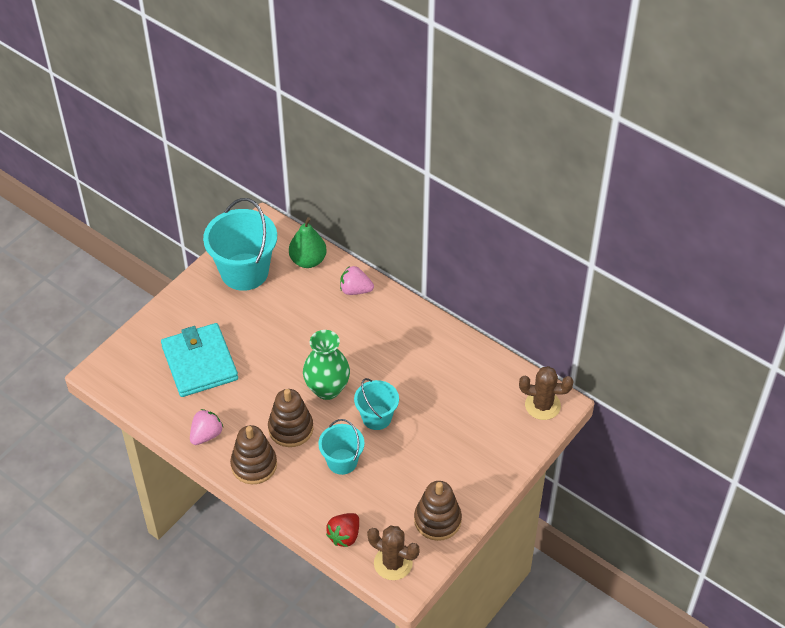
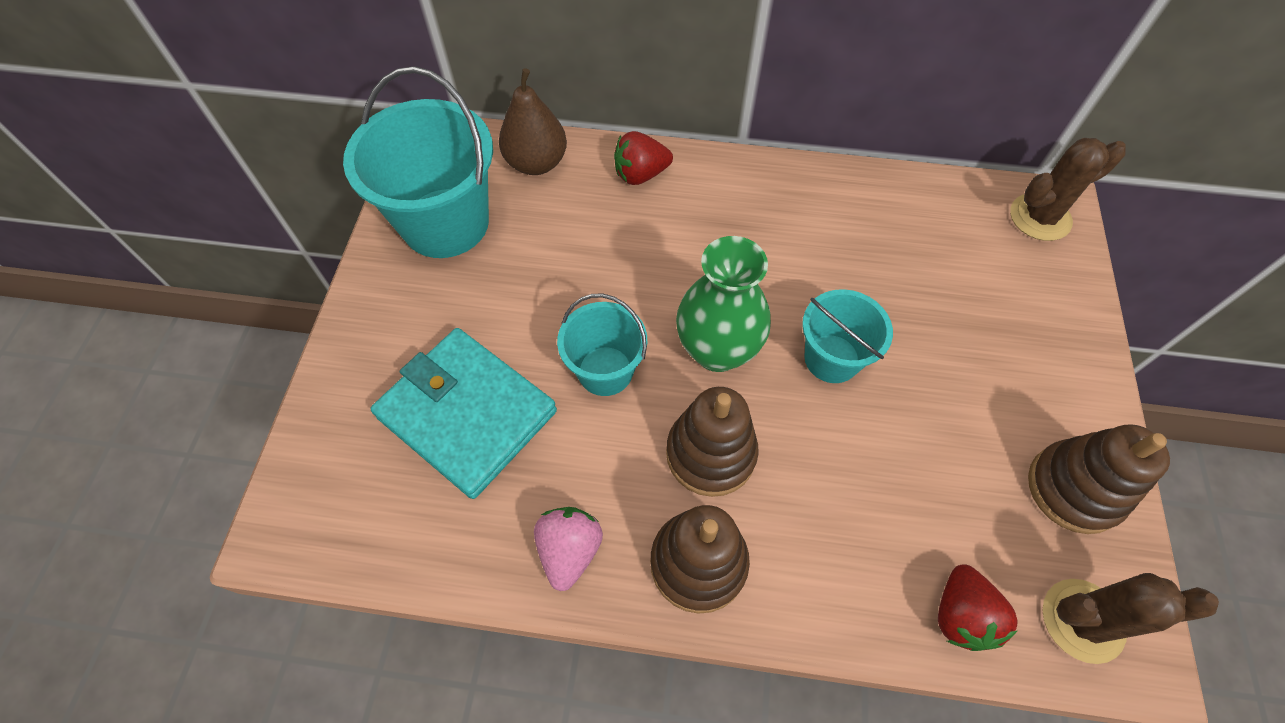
camera: 30 degrees left, 10 degrees up
(308, 260) = (536, 163): green pear -> brown pear
(342, 461) = (841, 468): turquoise bucket -> turquoise bucket (605, 371)
(355, 290) = (641, 174): pink strawberry -> red strawberry

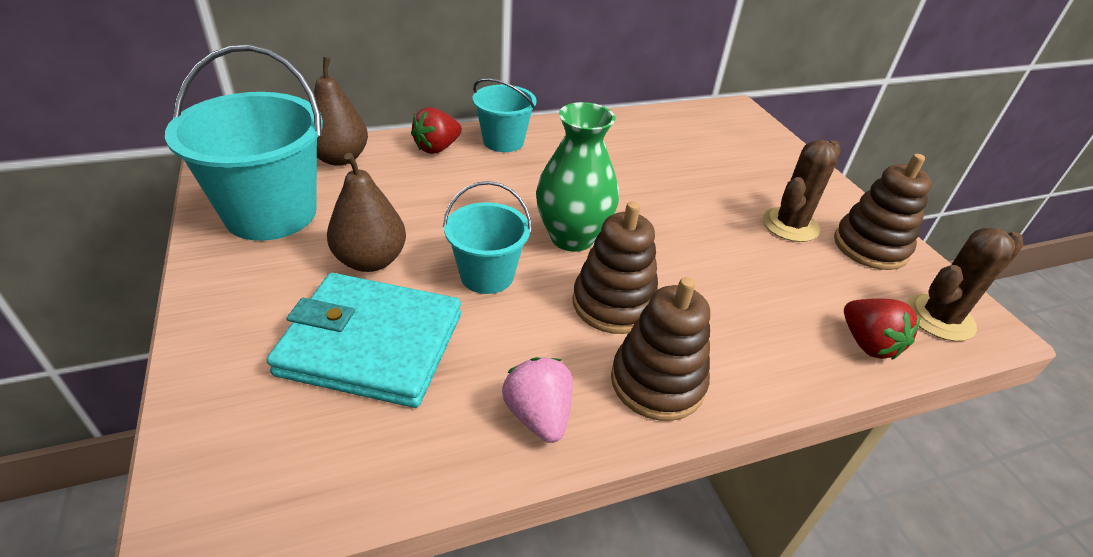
camera: 30 degrees left, 20 degrees down
(508, 314) = (370, 260): none -> brown pear
(831, 358) = (660, 220): turquoise bucket -> turquoise bucket (503, 141)
(1040, 217) = (732, 117): brown cactus -> brown cactus (790, 225)

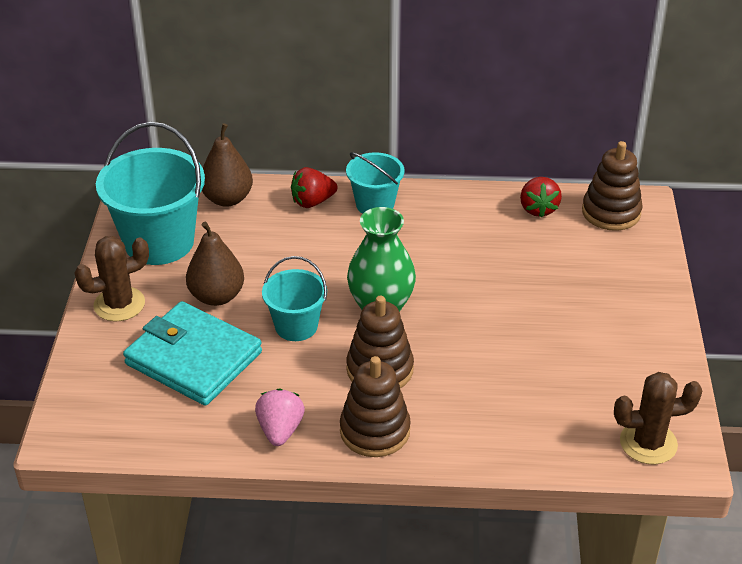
camera: 25 degrees right, 0 degrees up
(790, 225) = (586, 337): brown cactus -> brown cactus (119, 304)
(867, 343) = (563, 446): red strawberry -> red strawberry (538, 209)
(870, 247) = (645, 372): brown stacking toy -> brown stacking toy (611, 212)

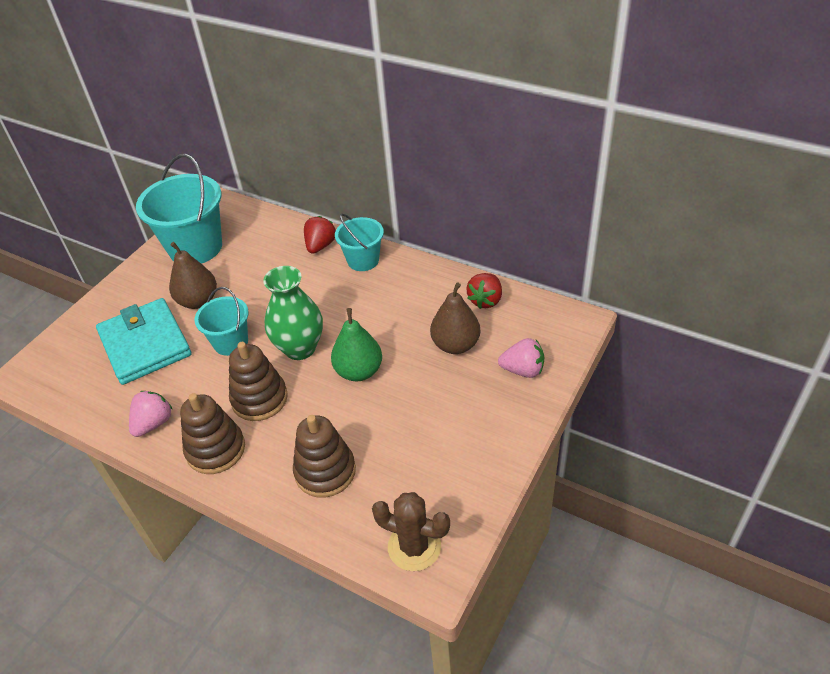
camera: 30 degrees right, 5 degrees up
(119, 304) = (134, 287): brown cactus -> none
(227, 199) = (265, 227): brown pear -> brown pear (455, 345)
(312, 202) = (320, 246): red strawberry -> red strawberry turned 105 degrees clockwise
(464, 311) = (359, 371): none -> green pear
(611, 212) = (544, 321): brown stacking toy -> brown stacking toy (325, 471)
(625, 262) = (523, 370): none -> pink strawberry

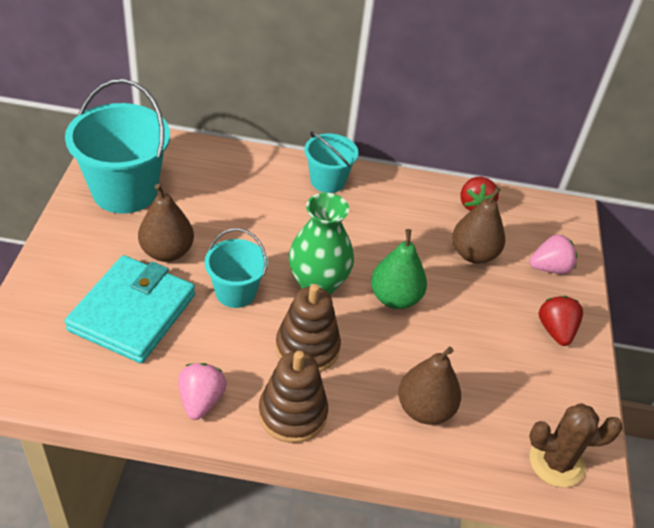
camera: 30 degrees left, 0 degrees up
(145, 344) = (133, 312): turquoise wallet -> turquoise wallet turned 75 degrees clockwise
(320, 246) = (271, 171): red strawberry -> red strawberry (555, 330)
(325, 471) = (424, 409): brown stacking toy -> brown pear

